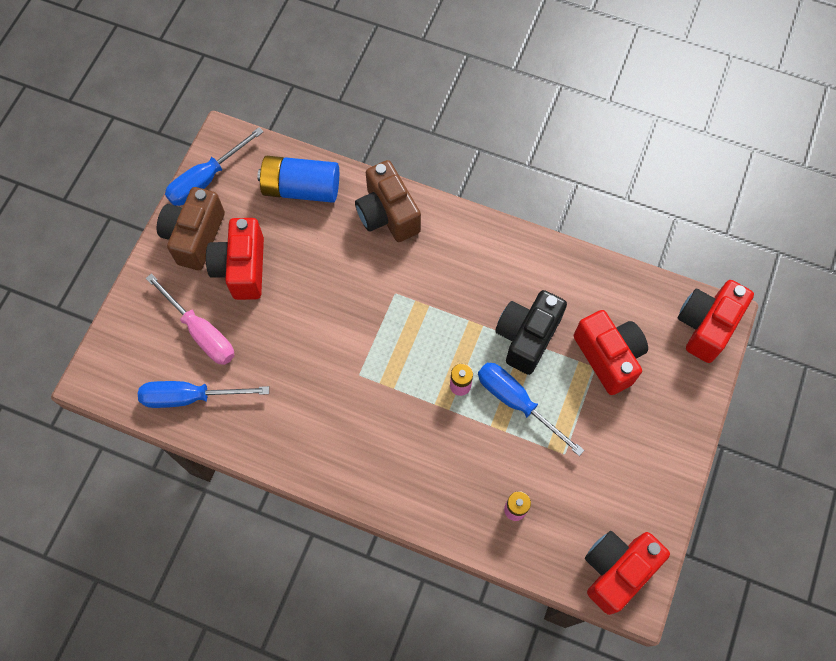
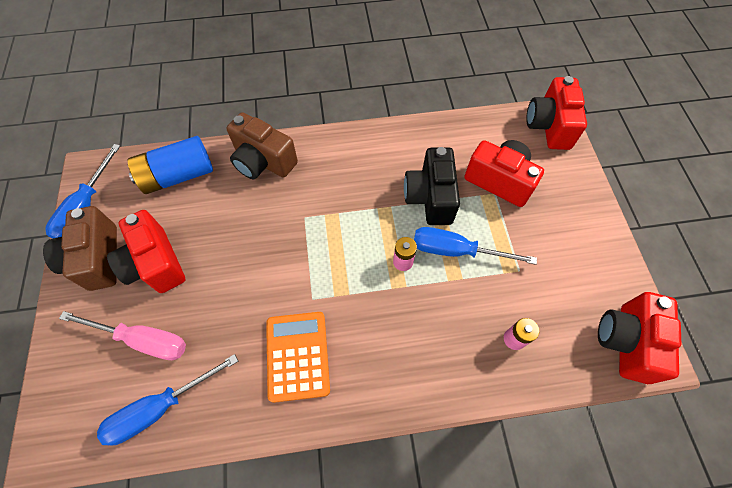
camera: 30 degrees left, 5 degrees down
(319, 417) = (297, 356): none -> orange calculator

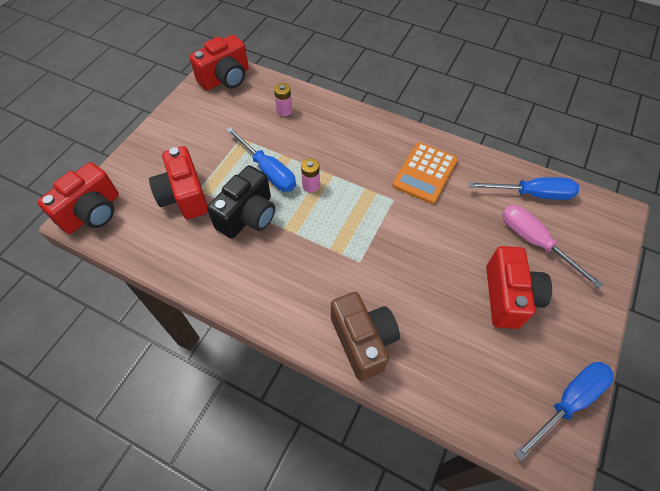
camera: 145 degrees left, 5 degrees down
(96, 259) = (563, 333): brown camera -> none
(178, 175) = (457, 380): blue battery -> none

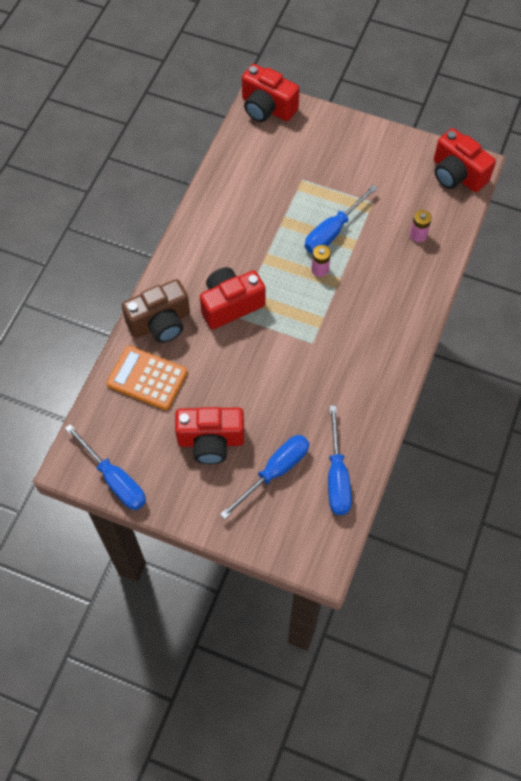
camera: 85 degrees right, 5 degrees up
(184, 196) = (293, 170): red camera -> red camera (230, 305)
(248, 216) = (277, 223): black camera -> none
(425, 173) = (351, 371): orange calculator -> orange calculator (147, 378)
(535, 242) = (274, 472): pink screwdriver -> blue screwdriver

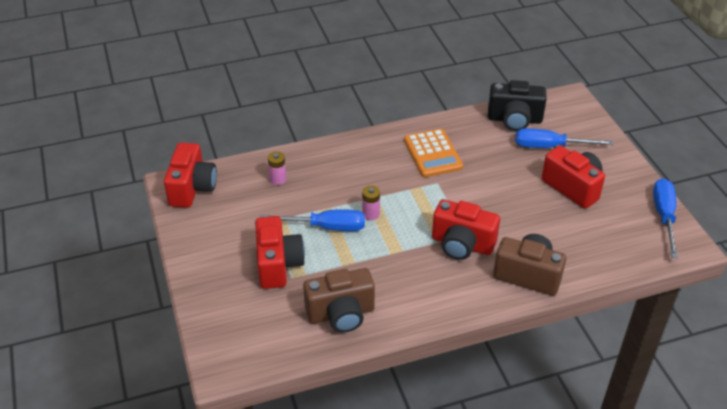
camera: 130 degrees left, 20 degrees down
(147, 378) = (578, 250): orange calculator -> orange calculator (432, 154)
(241, 186) = (341, 314): none -> brown camera
(267, 108) = (228, 355): red camera -> red camera (278, 264)
(337, 476) = (514, 120): blue screwdriver -> black camera

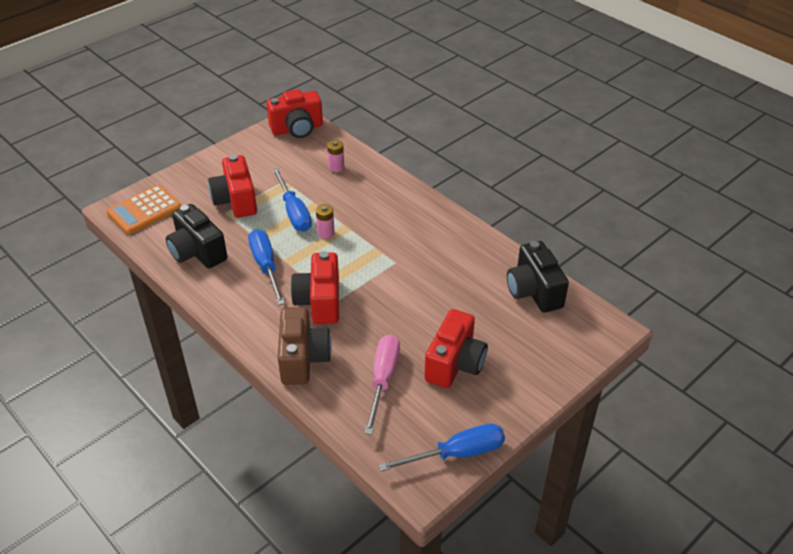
camera: 65 degrees right, 0 degrees up
(278, 264) = (236, 201): red camera -> red camera turned 105 degrees clockwise
(341, 314) = (197, 252): brown camera -> black camera
(432, 154) = (435, 247): orange calculator -> orange calculator (144, 210)
(550, 146) = (509, 330): blue screwdriver -> blue screwdriver (266, 266)
(573, 233) = (383, 379): none -> pink screwdriver

